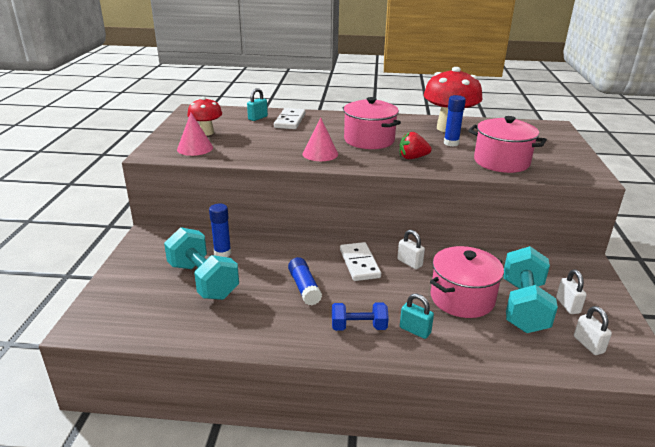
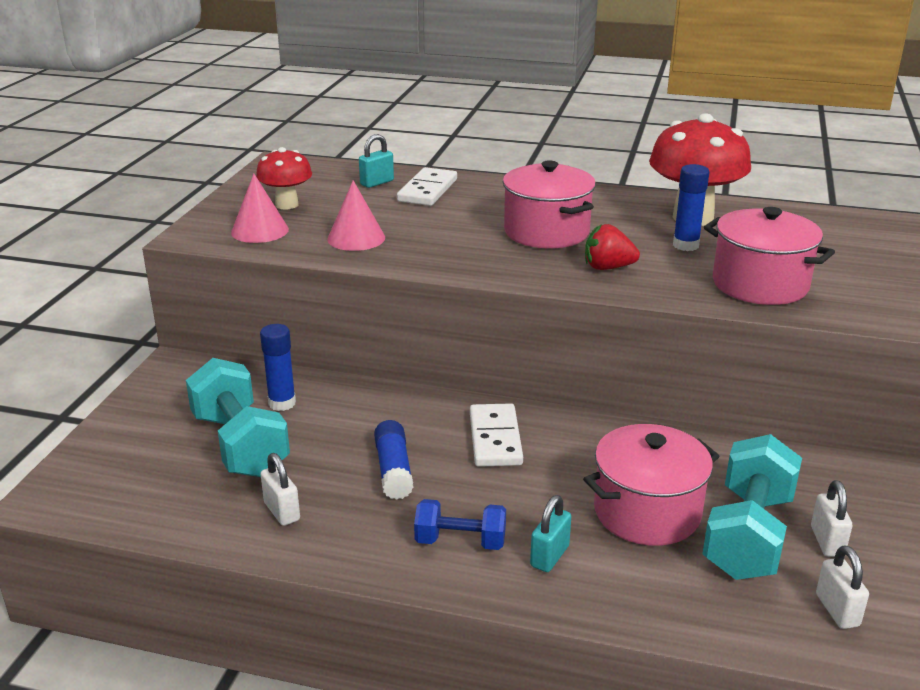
camera: 10 degrees right, 0 degrees up
(320, 154) = (456, 251): pink cone -> pink cone (356, 238)
(409, 263) = (579, 444): white padlock -> white padlock (282, 511)
(415, 330) = (549, 556): turquoise padlock -> turquoise padlock turned 75 degrees clockwise

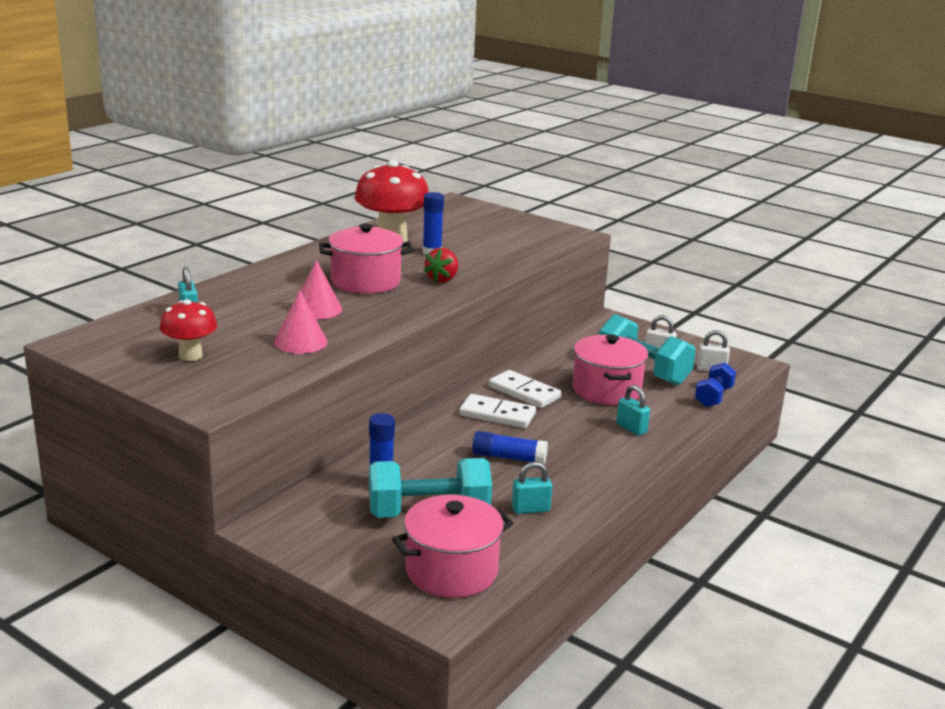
camera: 70 degrees left, 5 degrees down
(260, 230) = (237, 375): pink cone -> pink cone (317, 309)
(282, 511) = (530, 509): white padlock -> turquoise padlock
(427, 190) = (234, 300): white domino -> white domino (524, 392)
(460, 542) = (602, 452): blue dumbbell -> blue dumbbell (713, 397)
(760, 284) = (504, 251): pink pot -> pink pot (451, 571)

